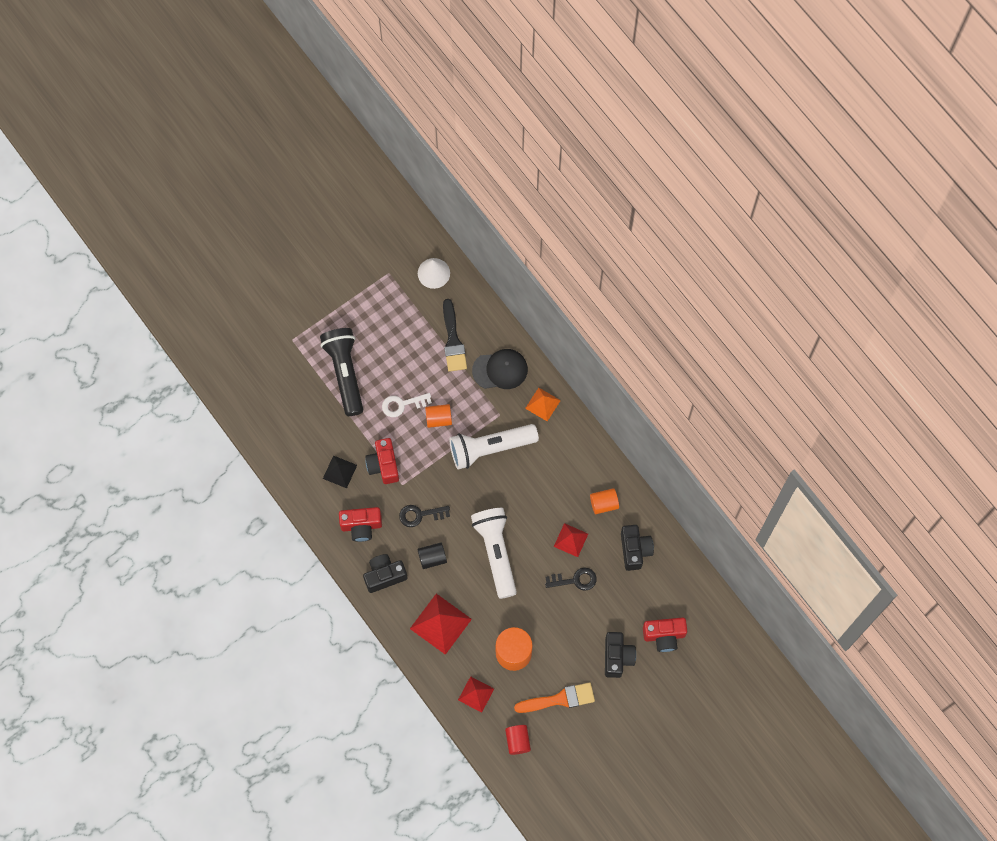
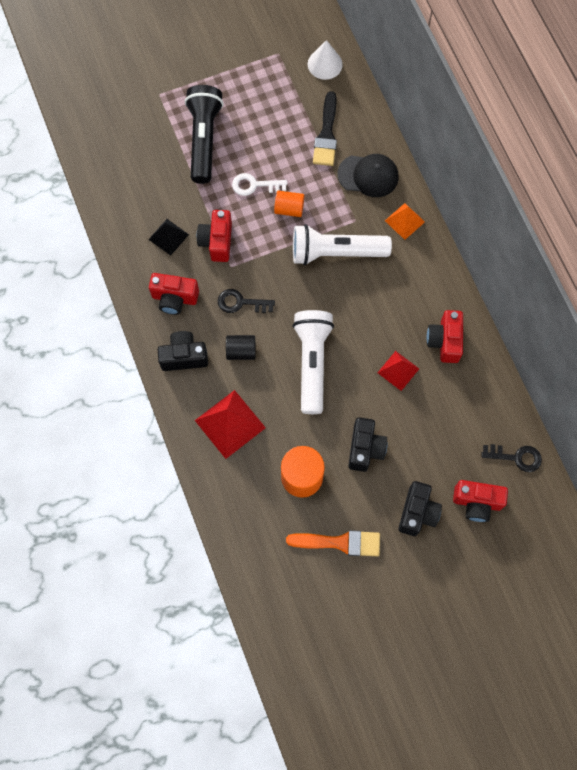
camera: 15 degrees right, 0 degrees up
(476, 694) = (247, 512): red pyramid -> none
(518, 741) = (280, 577): red cylinder -> none
(575, 580) = (391, 415): black key -> black key (516, 457)
(604, 504) = (444, 341): orange cylinder -> red camera
(635, 550) = (466, 399): black camera -> black camera (365, 448)

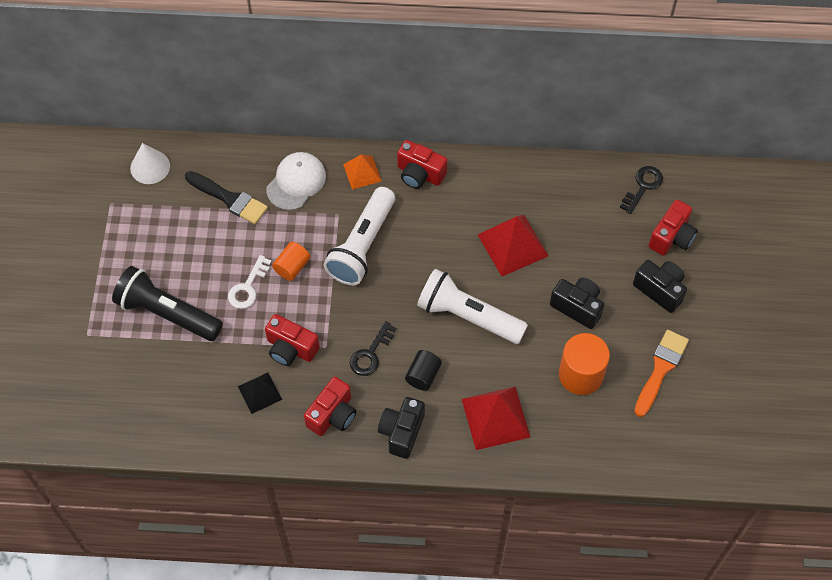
camera: 65 degrees left, 10 degrees down
(368, 175) = (296, 182): black cap -> white cap
(398, 370) = (513, 245): red pyramid -> red pyramid, size x1.66
(444, 341) = (502, 193): red camera -> red camera (419, 174)

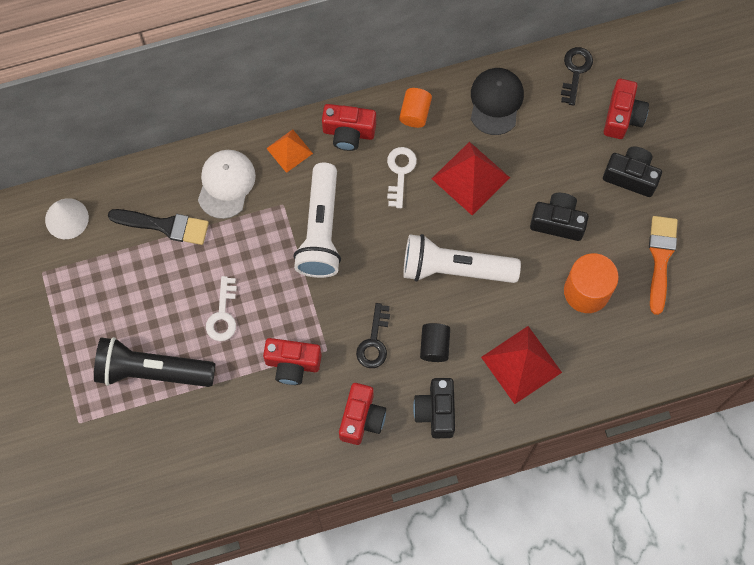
camera: 20 degrees left, 10 degrees up
(259, 392) = (280, 421): black pyramid -> none
(292, 267) = (259, 277): orange cylinder -> orange cylinder (415, 113)
(451, 221) = (400, 172): none -> white key
(561, 189) = (496, 101): none -> black cap

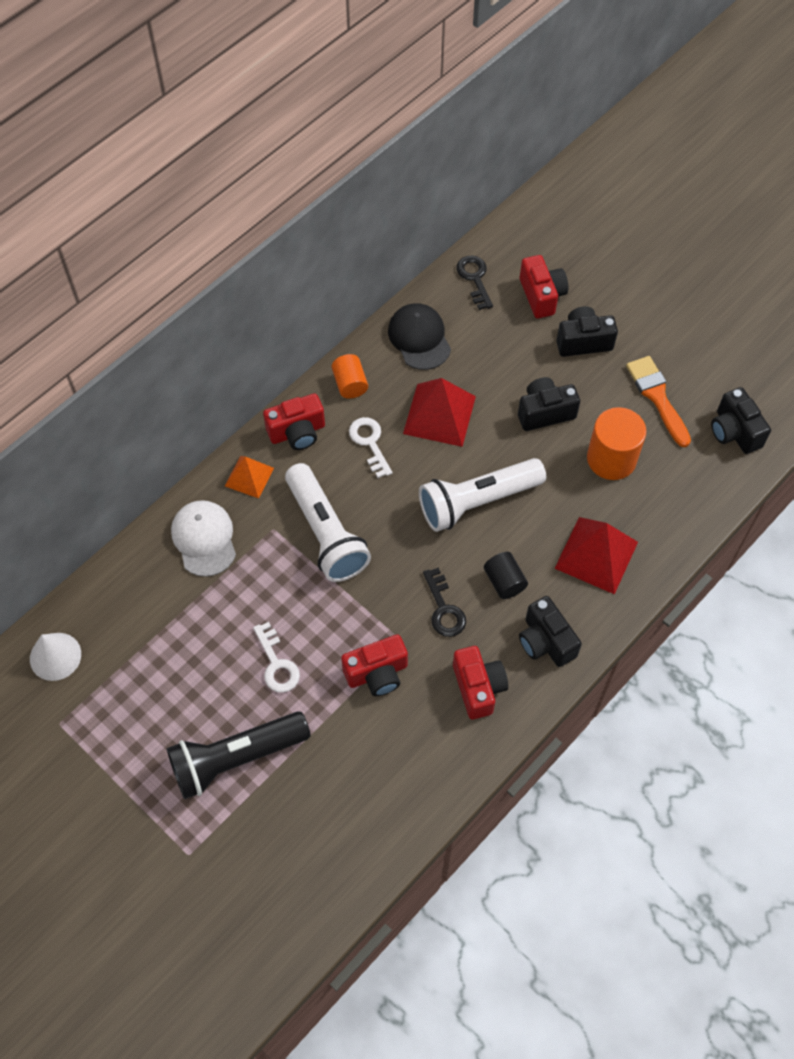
camera: 30 degrees left, 10 degrees down
(164, 225) = (164, 610): black brush -> none
(705, 323) = (734, 431): none -> black camera

